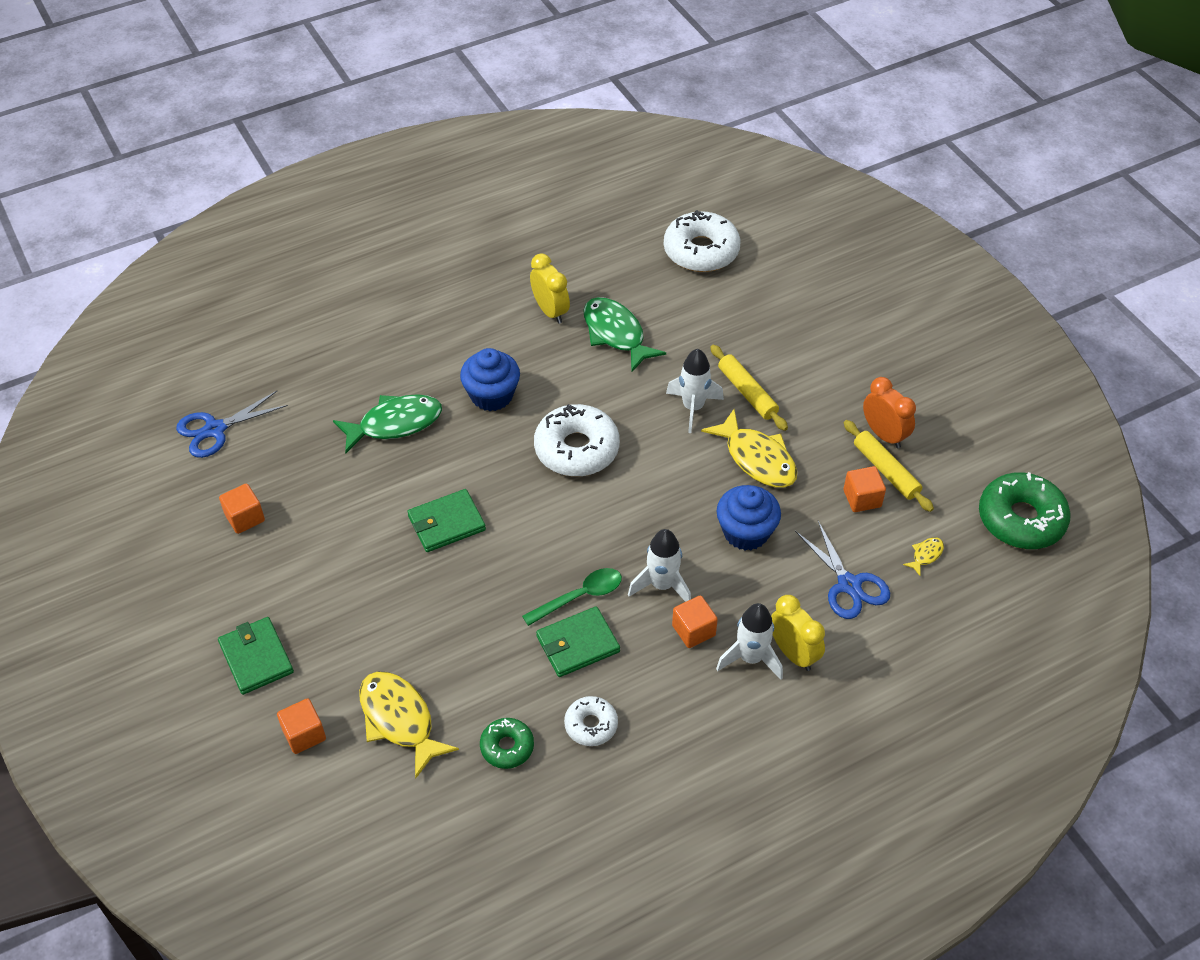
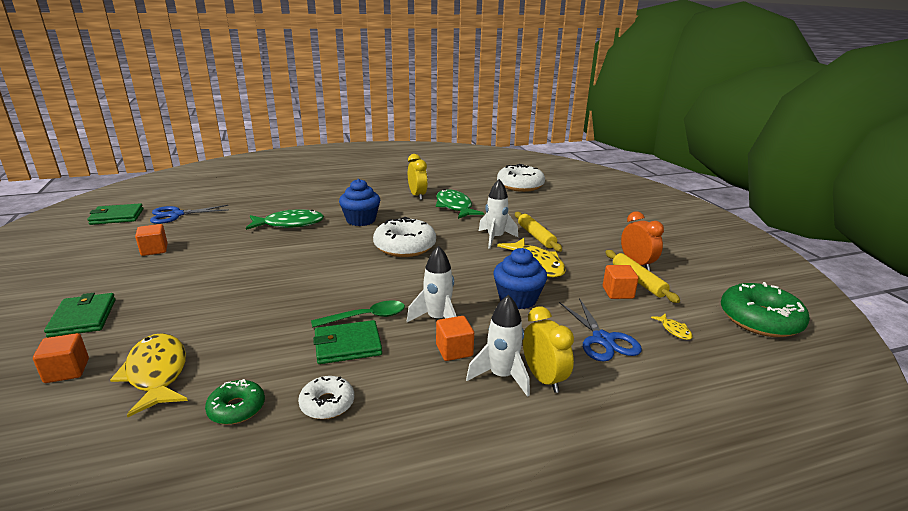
camera: 10 degrees right, 25 degrees down
(446, 523) = (290, 268): green wallet -> green wallet (117, 217)
(925, 555) = (674, 330): yellow fish -> yellow fish turned 105 degrees clockwise

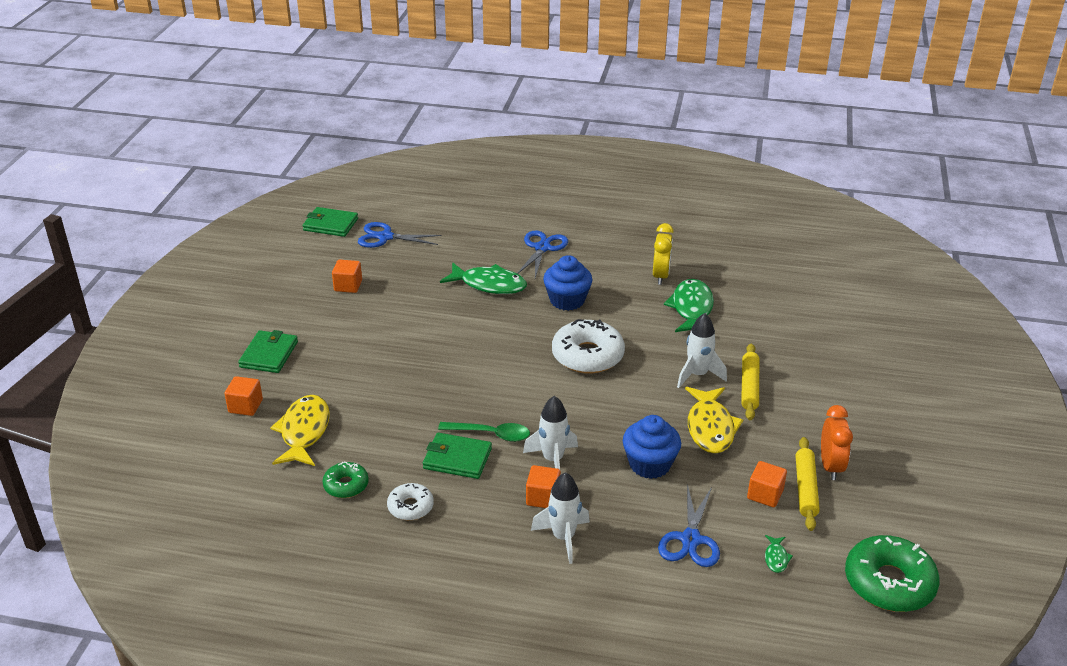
camera: 30 degrees right, 10 degrees up
(318, 198) = (542, 248): none -> blue scissors
(520, 185) = (811, 293): white donut -> none
(543, 378) = (597, 554): yellow clock -> none
(674, 330) = (776, 558): yellow fish -> green fish

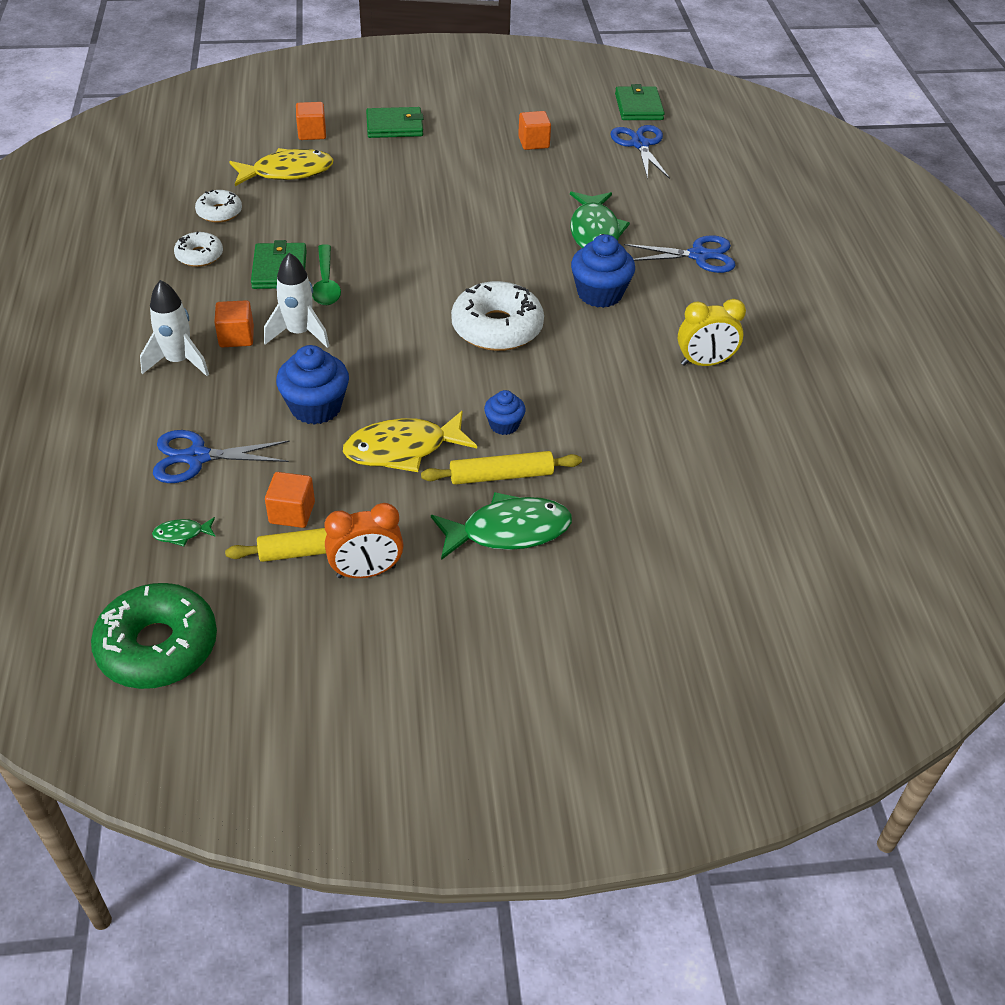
camera: 70 degrees right, 10 degrees up
(346, 485) = (219, 212): green donut -> white donut
(691, 309) = (646, 401): green fish -> green fish (508, 531)
(697, 375) = (504, 425): white rocket -> blue cupcake

